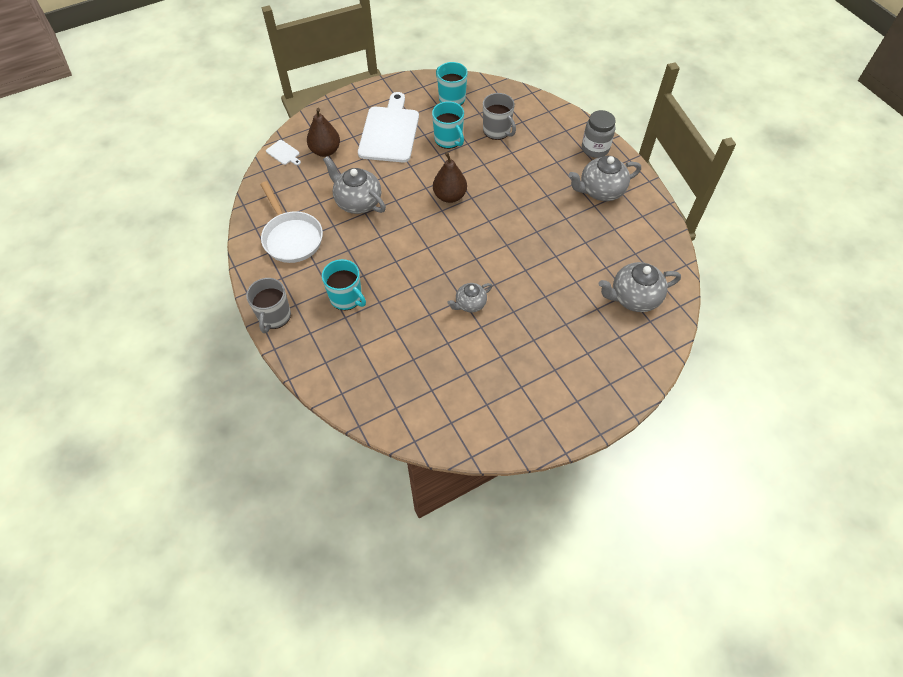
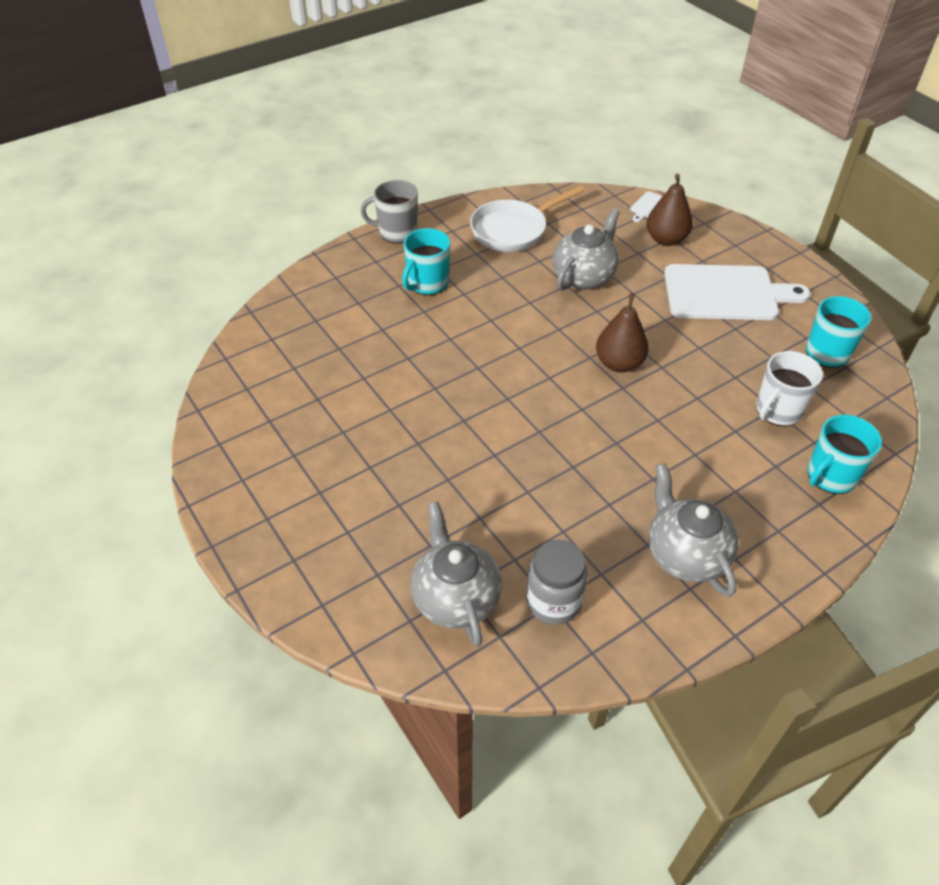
camera: 85 degrees right, 10 degrees down
(448, 139) = (735, 355): turquoise mug -> turquoise mug (830, 476)
(470, 304) = (427, 396): grey teapot -> none
(497, 131) = (778, 410): grey mug -> white mug
(595, 149) = (789, 548): grey jar -> grey jar (553, 602)

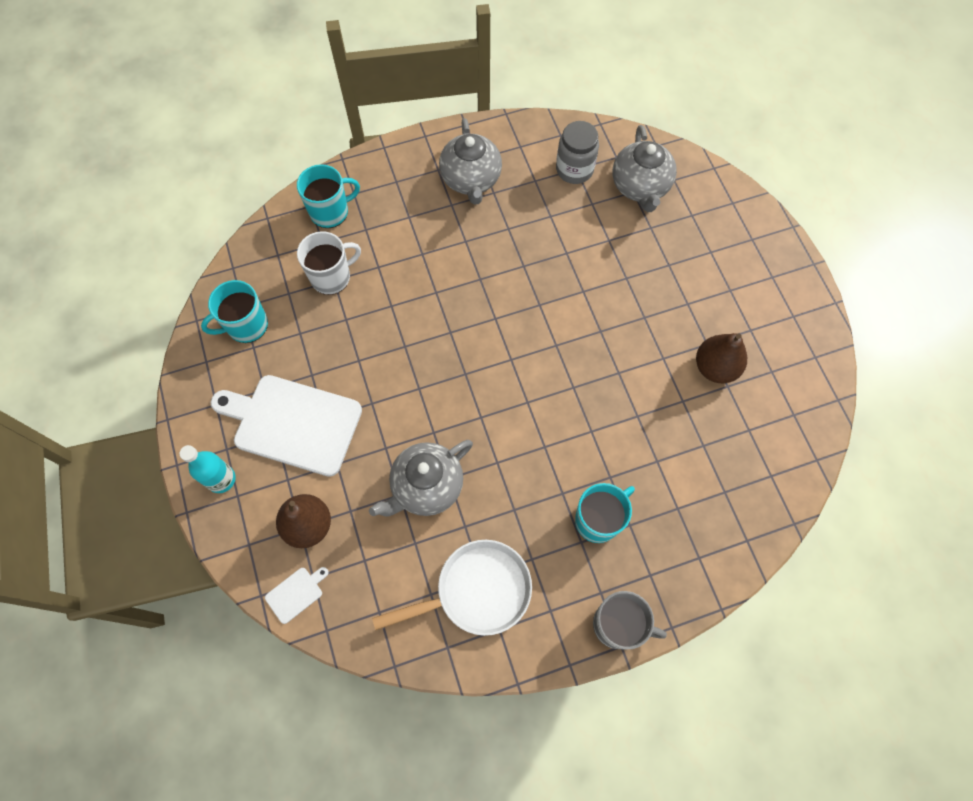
camera: 165 degrees left, 20 degrees up
(619, 363) = (441, 359): brown pear -> brown pear (715, 367)
(756, 251) = (221, 479): none -> turquoise bottle

